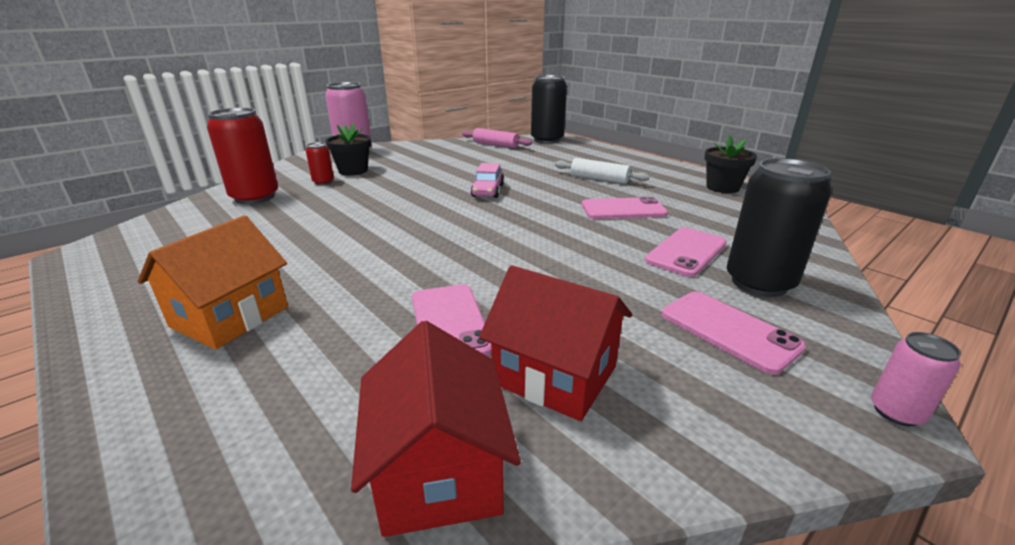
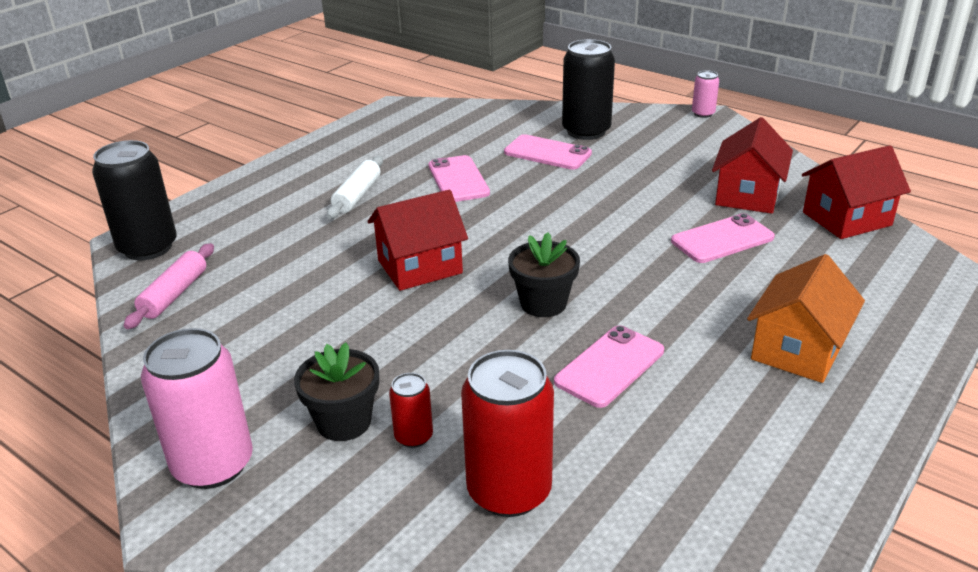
camera: 100 degrees left, 5 degrees up
(230, 317) = (798, 350): orange house -> orange house turned 75 degrees counterclockwise
(488, 191) = (419, 267): pink car -> red house
(722, 187) = (377, 131): black flower pot -> black flower pot (543, 303)
(728, 330) = (658, 145): pink phone -> pink phone (610, 366)

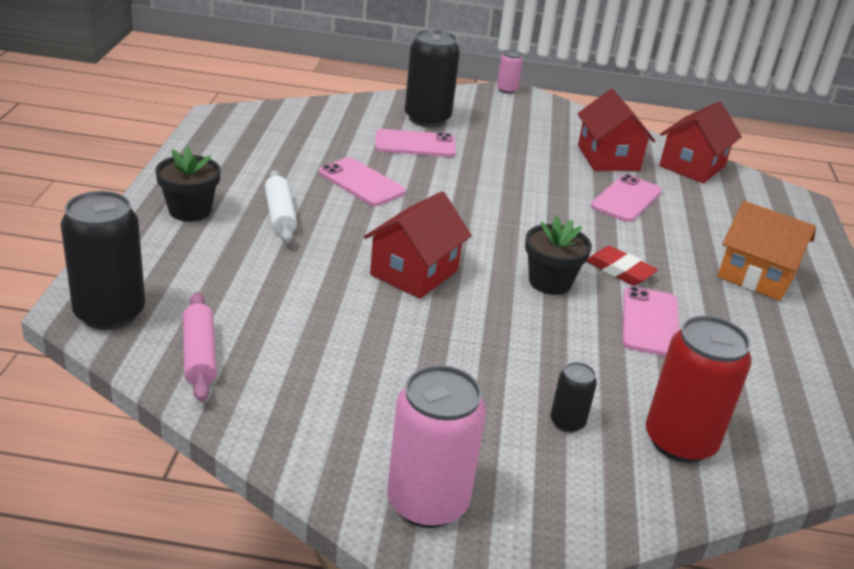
camera: 35 degrees left, 0 degrees up
(344, 422) = (498, 428): black flower pot -> black flower pot (190, 210)
(413, 436) = (567, 422): red can -> black can
(633, 308) = (619, 270): none -> red eraser
(798, 350) = (756, 276): orange house -> orange house turned 60 degrees counterclockwise

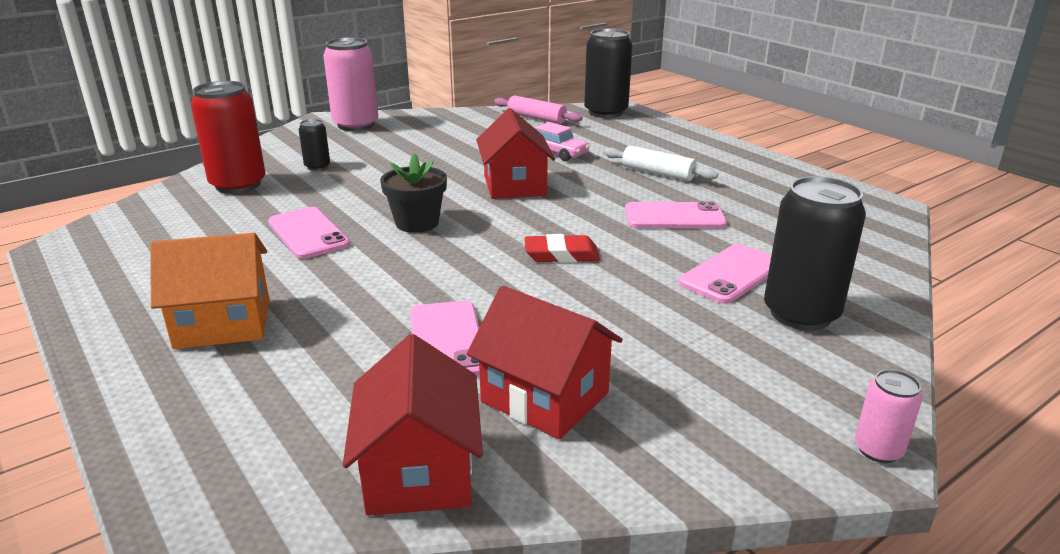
camera: 140 degrees right, 5 degrees down
(190, 210) = (701, 152): black flower pot -> none
(302, 286) = (557, 153): none -> pink car
(619, 270) = (371, 258): red eraser -> red eraser (561, 254)

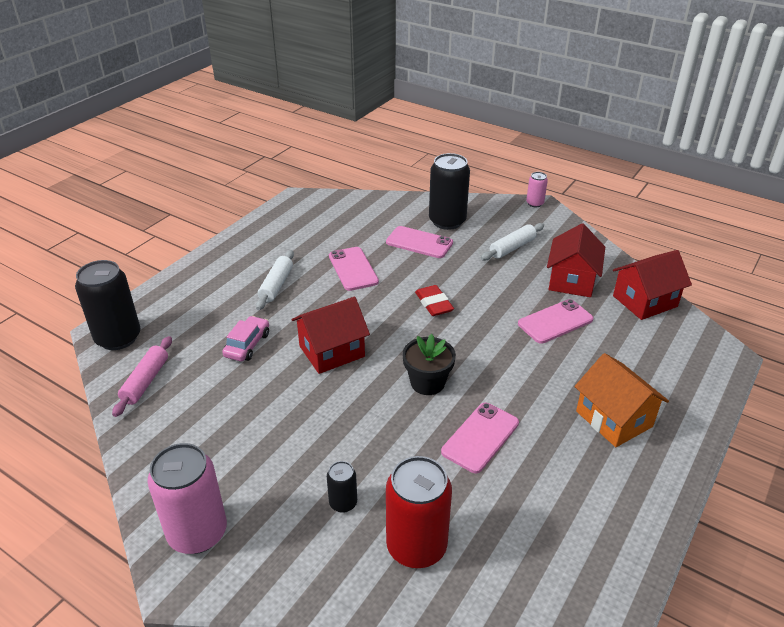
camera: 110 degrees left, 10 degrees up
(685, 361) = (512, 248): none -> white rolling pin

